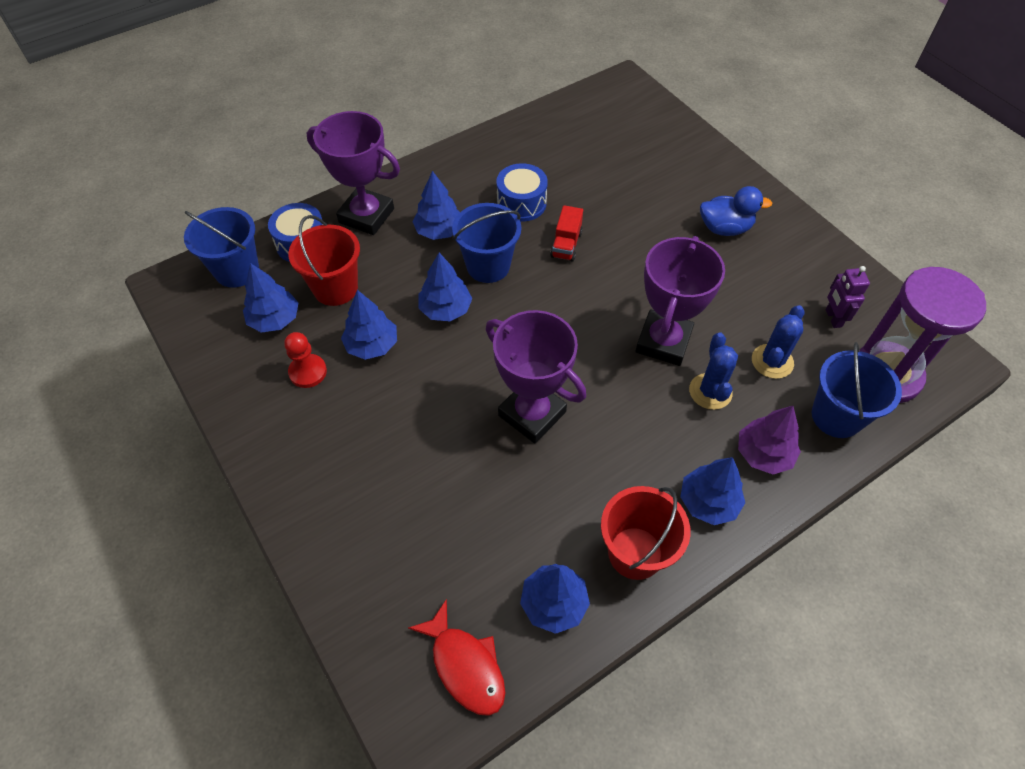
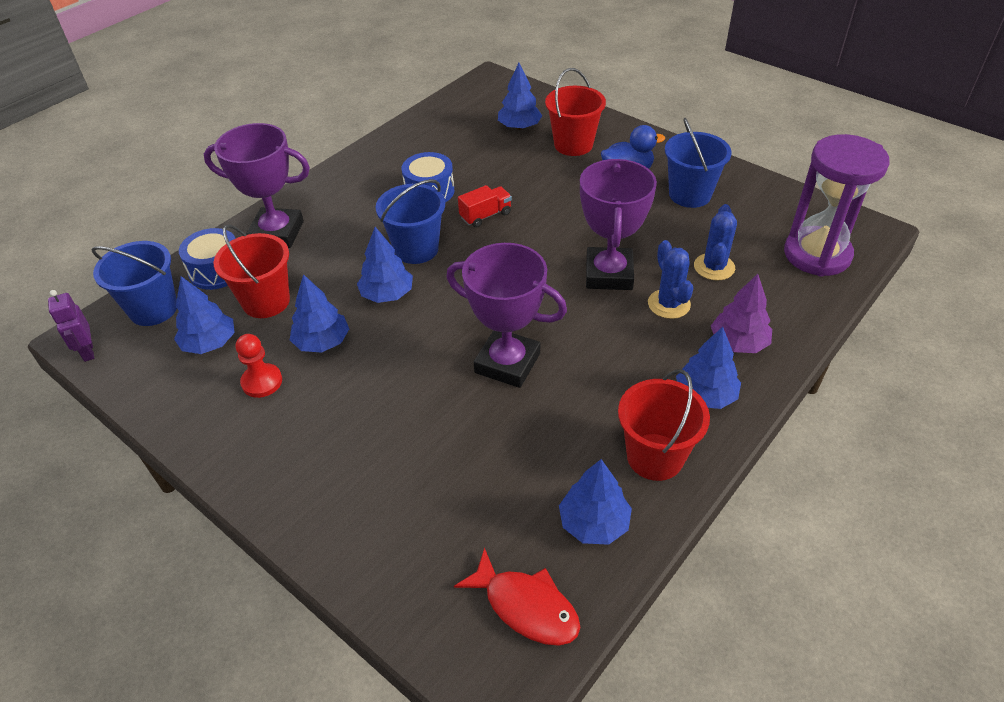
camera: 15 degrees left, 10 degrees down
(439, 231) = (356, 230): blue tree -> blue tree (519, 127)
(566, 244) = (485, 215): red truck -> red truck turned 120 degrees counterclockwise
(681, 182) = (573, 145): none -> red bucket
(833, 318) = (752, 221): purple robot -> purple robot (87, 352)
(836, 416) = (789, 297): blue bucket -> blue bucket (690, 194)

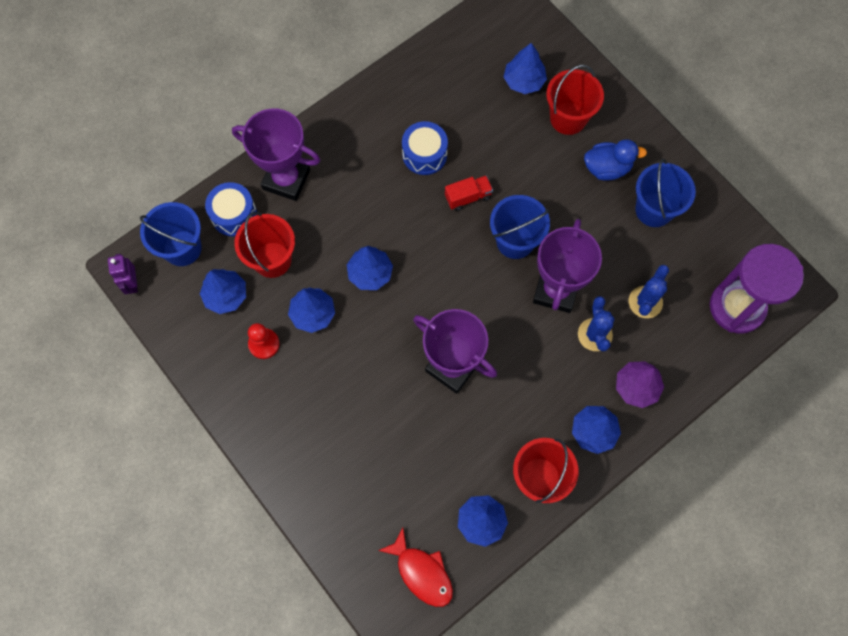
camera: 10 degrees right, 25 degrees up
(416, 249) = (401, 226): blue bucket -> blue bucket (515, 241)

